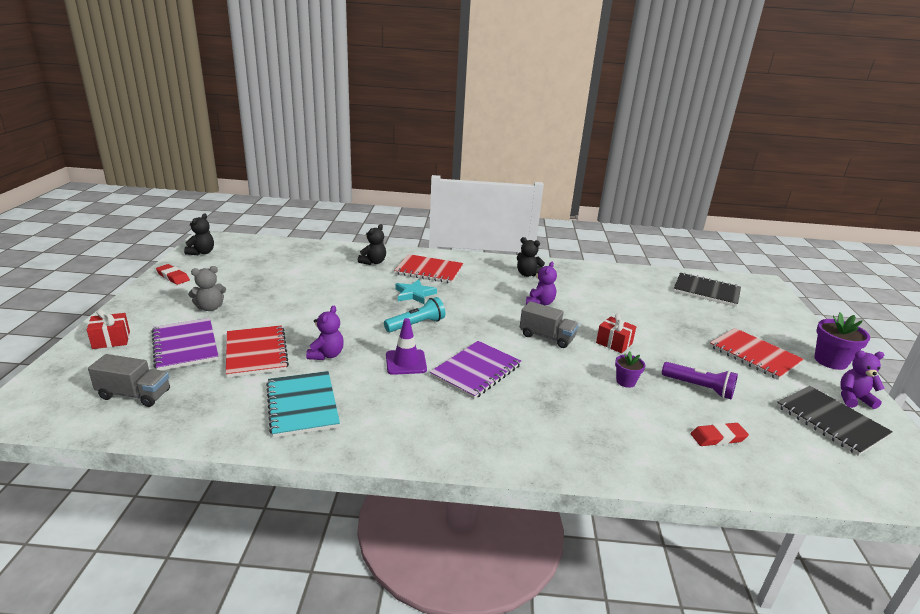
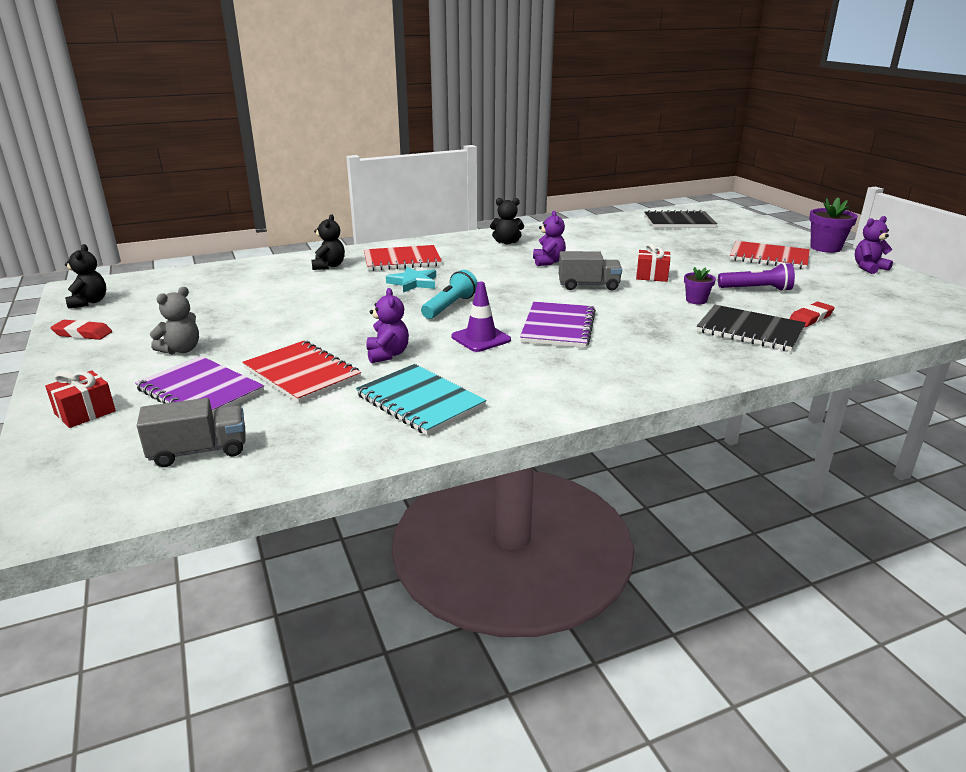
camera: 25 degrees left, 0 degrees up
(830, 421) = (871, 286): black notebook -> black notebook (750, 330)

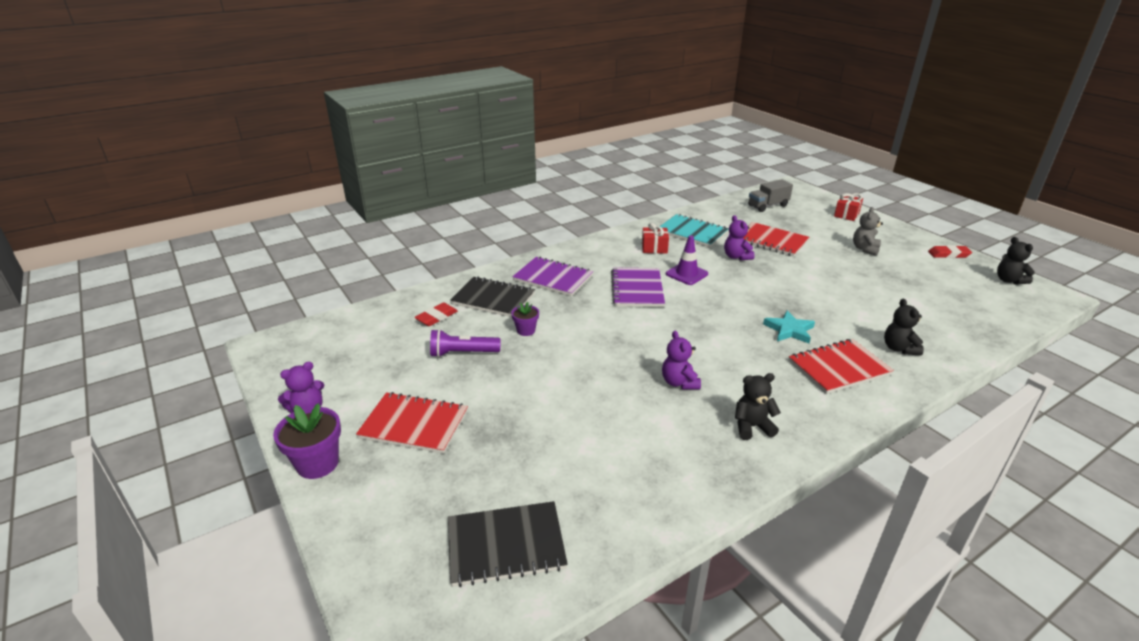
camera: 170 degrees right, 5 degrees up
(200, 391) = (810, 228): purple notebook -> purple notebook (553, 278)
(450, 306) = (731, 302): turquoise flashlight -> none
(588, 286) = (625, 342): grey truck -> none
(652, 276) = (563, 366): red gift -> red gift (654, 248)

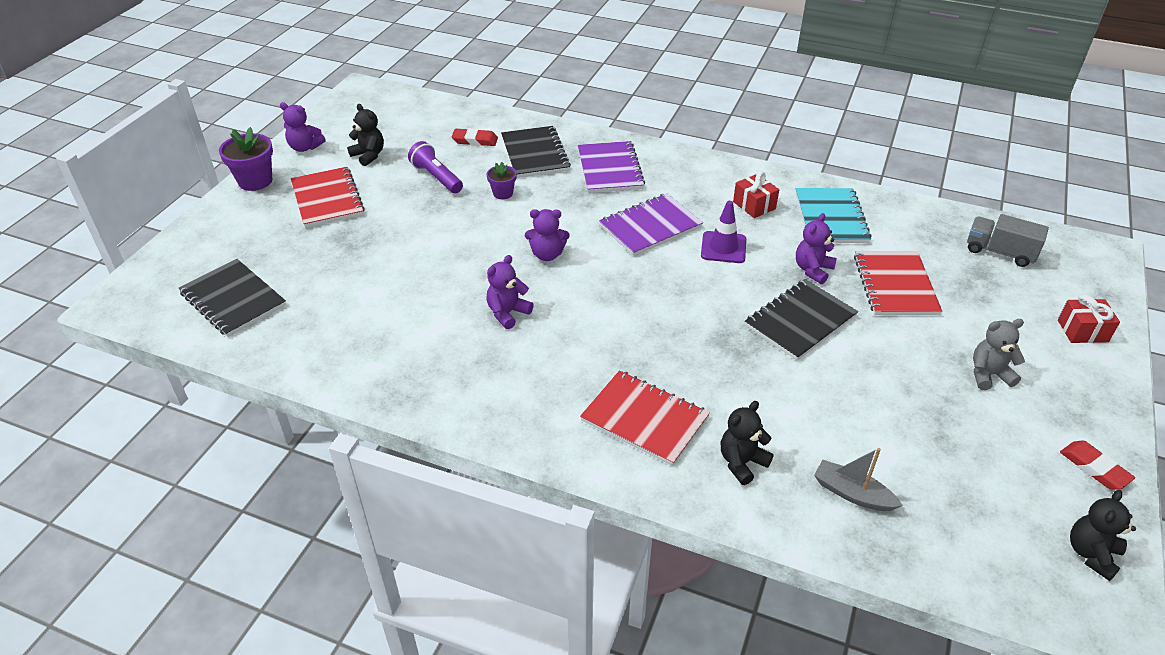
camera: 55 degrees right, 10 degrees up
(625, 340) = (547, 254): none -> purple teddy bear
(752, 427) = (478, 382): black teddy bear -> black teddy bear (369, 155)
(781, 279) = (800, 321): none -> black notebook
(789, 330) = (686, 360): turquoise star -> none
(941, 324) = (852, 493): none -> grey boat

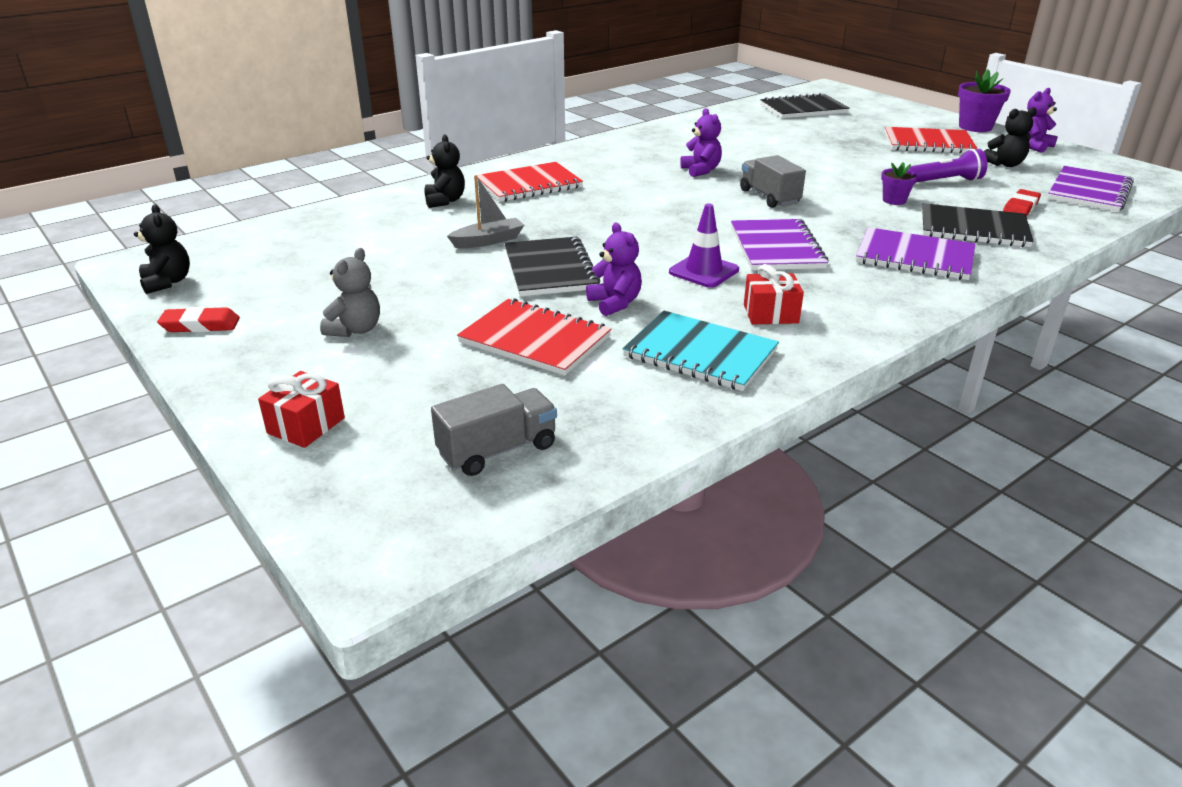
camera: 120 degrees right, 10 degrees down
(414, 117) = (1089, 191): none -> purple notebook
(547, 254) = (769, 197): purple teddy bear -> grey truck
(852, 493) = (361, 224): grey boat -> grey boat (488, 241)

